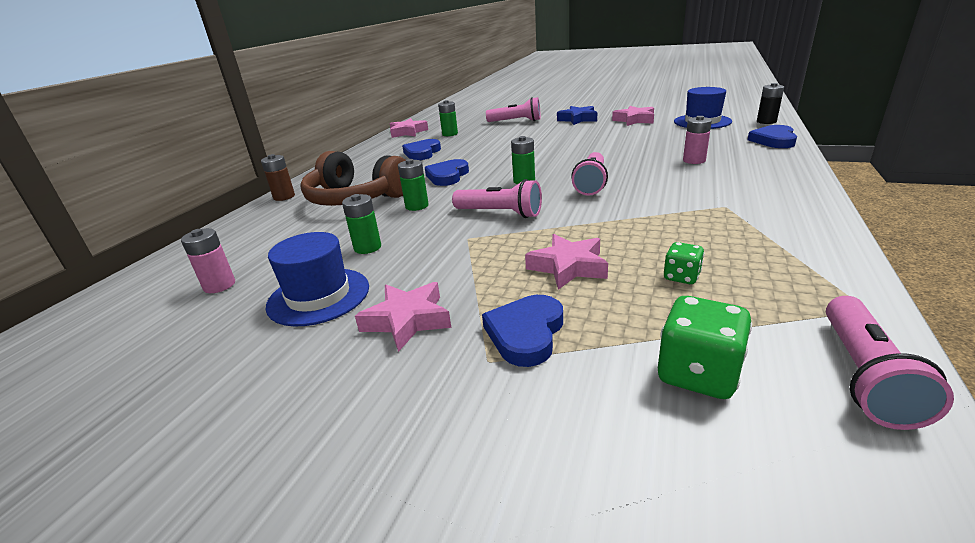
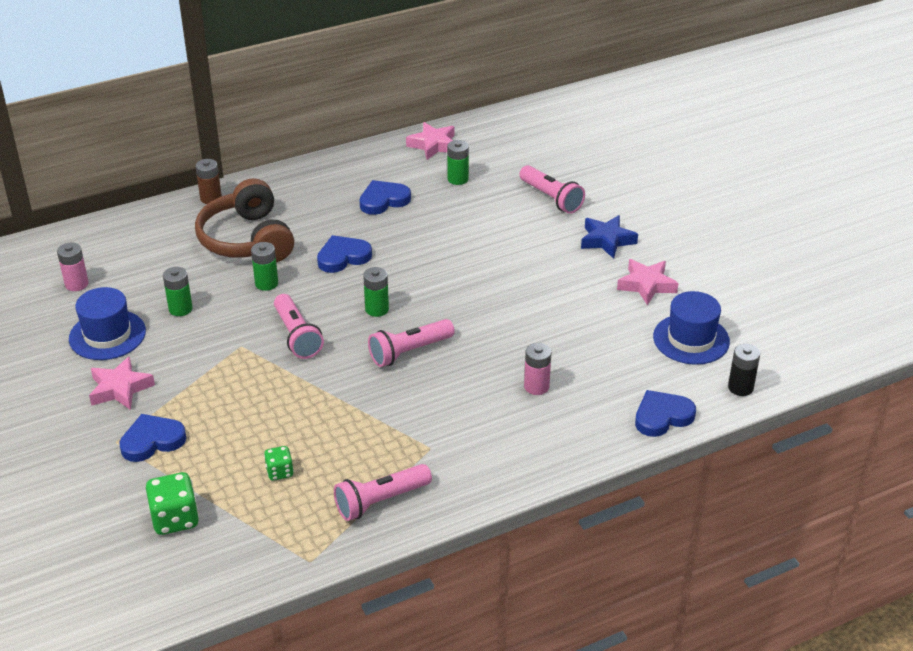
camera: 40 degrees right, 10 degrees up
(568, 267) = (244, 417): pink star -> none
(864, 375) = (229, 575): pink flashlight -> pink flashlight (380, 501)

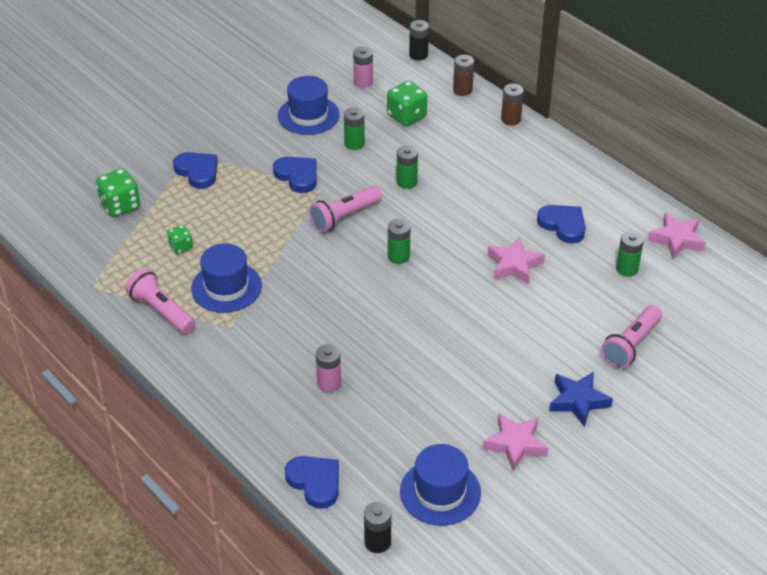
camera: 75 degrees right, 5 degrees up
(58, 236) = (418, 55): none -> black battery
(120, 389) = (249, 139): pink star -> pink star (514, 265)
(142, 219) = (462, 90): none -> brown battery
(159, 264) = (406, 116): none -> green dice
(247, 240) = (462, 156): brown headphones -> none
(343, 257) = (463, 219): blue heart -> blue heart (297, 176)
(365, 442) = (226, 287): none -> blue hat
(409, 351) = (348, 289): pink flashlight -> none

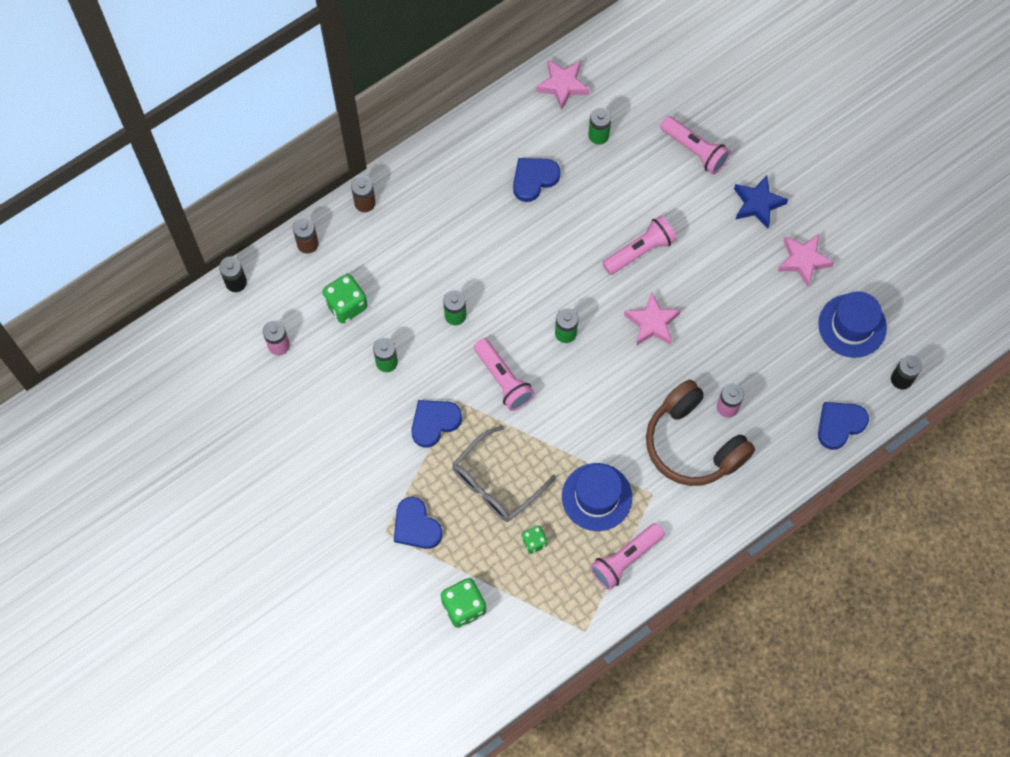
camera: 85 degrees left, 25 degrees up
(197, 172) = (416, 526): blue heart -> blue heart turned 90 degrees counterclockwise
(239, 218) = (496, 483): none -> grey glasses
(286, 357) = (693, 444): none -> brown headphones
(308, 115) = (332, 407): blue hat -> none
(499, 306) = (640, 251): none -> pink flashlight
(514, 265) = (586, 231): pink star -> pink star (652, 323)

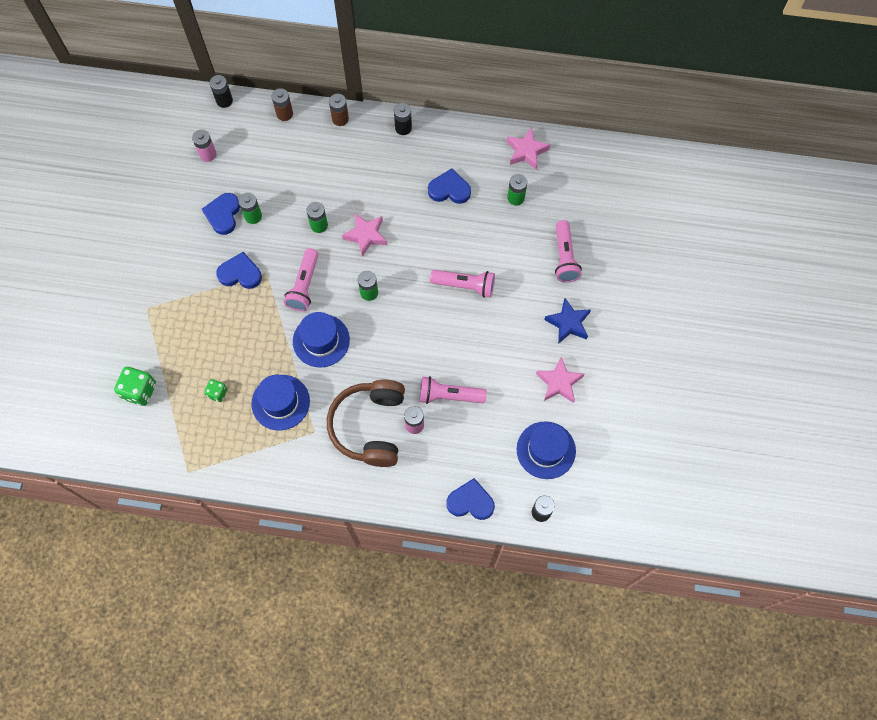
camera: 45 degrees right, 0 degrees up
(346, 305) = (267, 165): green dice -> none
(416, 526) = (166, 321): blue heart -> blue heart (223, 215)
(431, 160) = (403, 128): none -> black battery
(496, 483) = (235, 339): grey glasses -> none
(571, 412) = (321, 340): none -> blue hat
(625, 559) = (256, 454): pink flashlight -> pink flashlight (449, 395)
(652, 323) = (425, 334): pink star -> pink star (366, 235)

